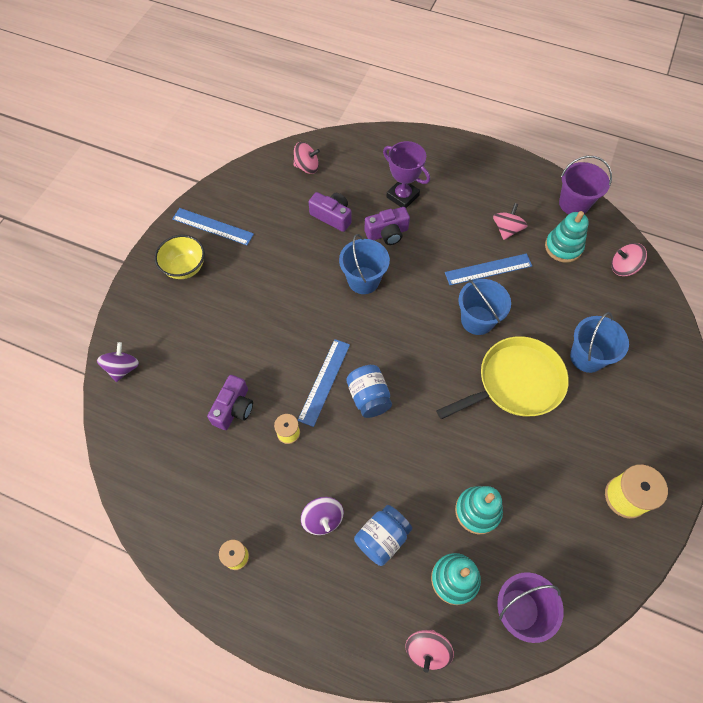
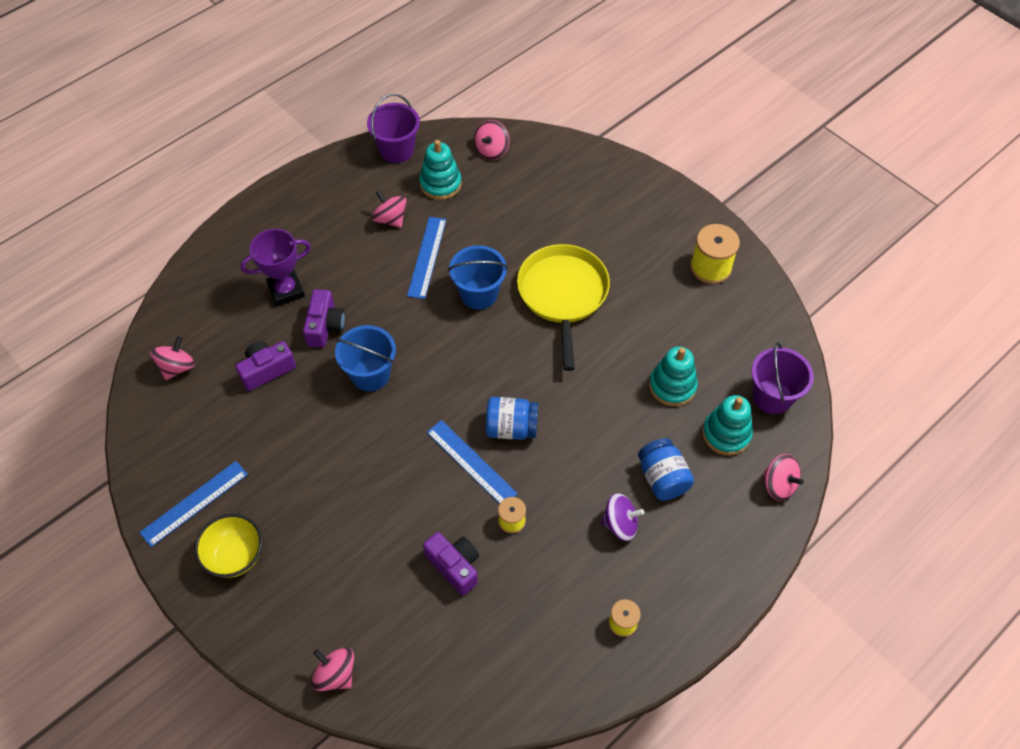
camera: 65 degrees left, 5 degrees down
(123, 368) = (335, 674): purple spinning top -> pink spinning top
(587, 357) = (567, 226): blue bucket -> none

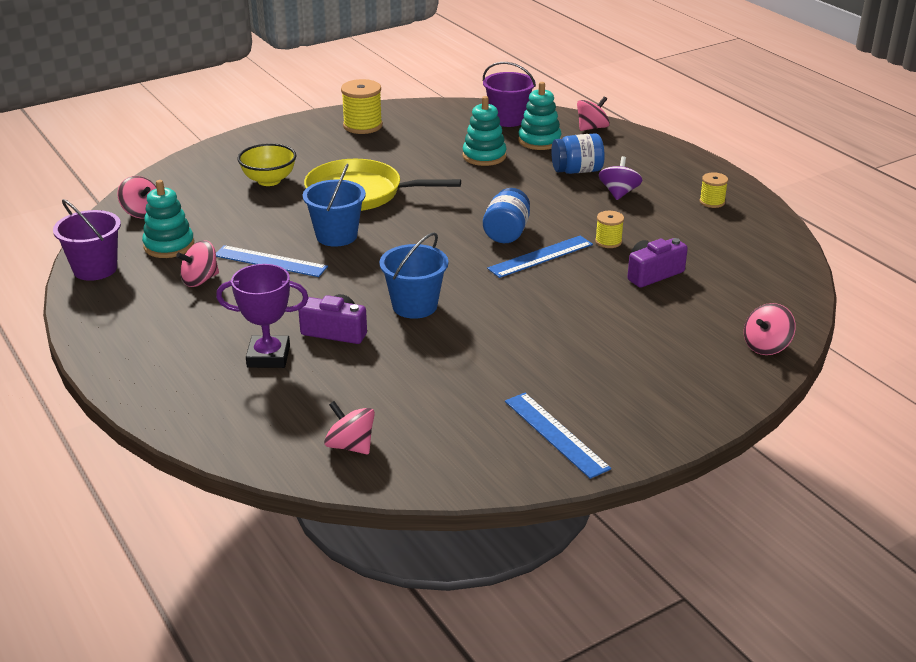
camera: 80 degrees left, 25 degrees down
(235, 556) = (629, 405): yellow bowl -> yellow bowl (269, 180)
(266, 370) = (382, 375): purple camera -> none
(286, 290) = (268, 356): purple trophy -> purple trophy turned 75 degrees counterclockwise

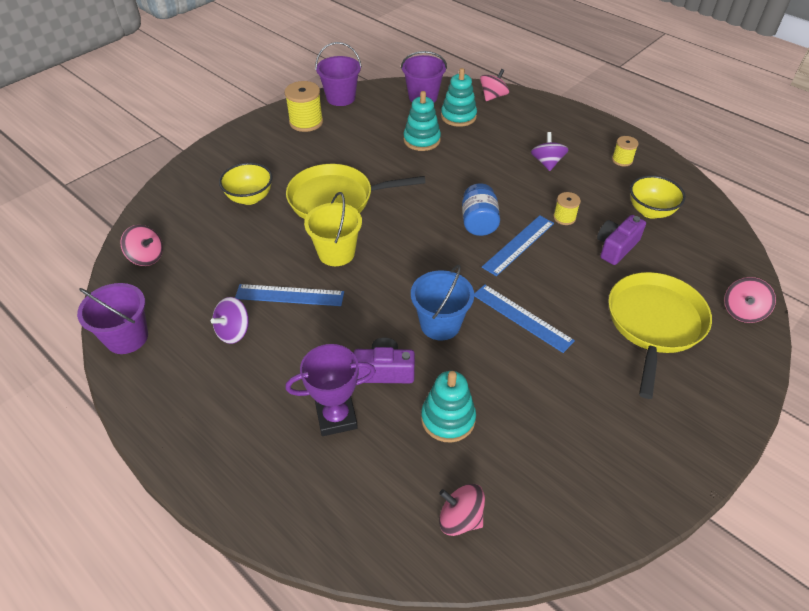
camera: 15 degrees left, 15 degrees up
(169, 246) = (188, 294): turquoise stacking toy -> turquoise stacking toy (448, 419)
(200, 280) = (234, 331): pink spinning top -> purple spinning top
(336, 236) = (336, 253): blue bucket -> yellow bucket
(413, 109) = (340, 98): none -> purple bucket
(555, 434) = (630, 457): blue ruler -> blue ruler (522, 317)
(577, 171) = (503, 144): blue jar -> none
(654, 340) = (654, 323): none -> yellow pan
(715, 250) = (650, 211): none -> yellow bowl

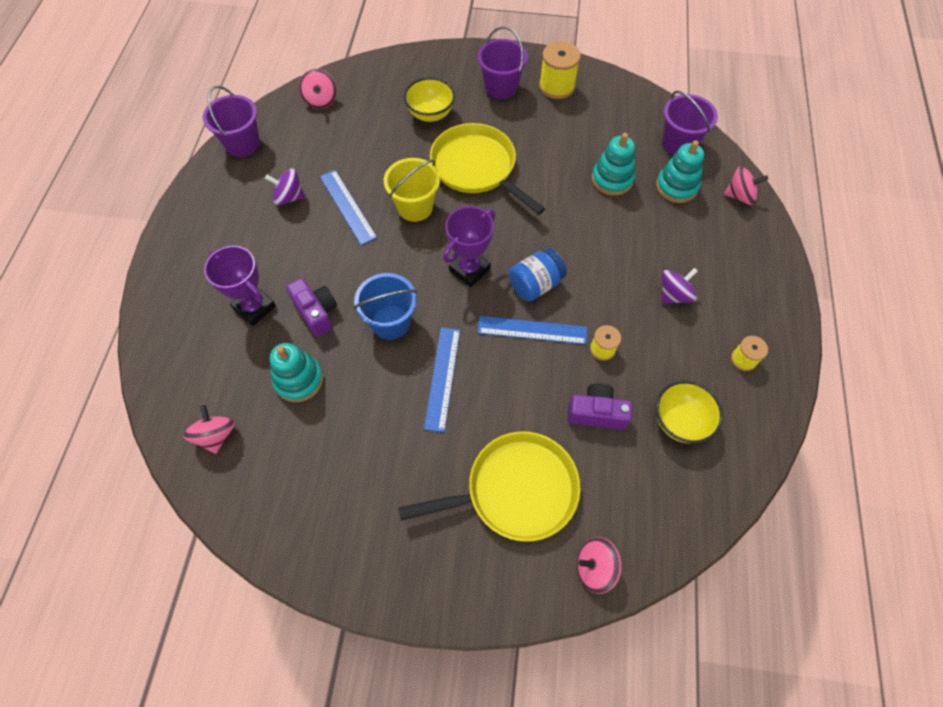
camera: 55 degrees right, 15 degrees up
(340, 98) = (614, 87): purple bucket -> purple bucket (501, 87)
(431, 251) = (469, 269): none -> purple trophy

